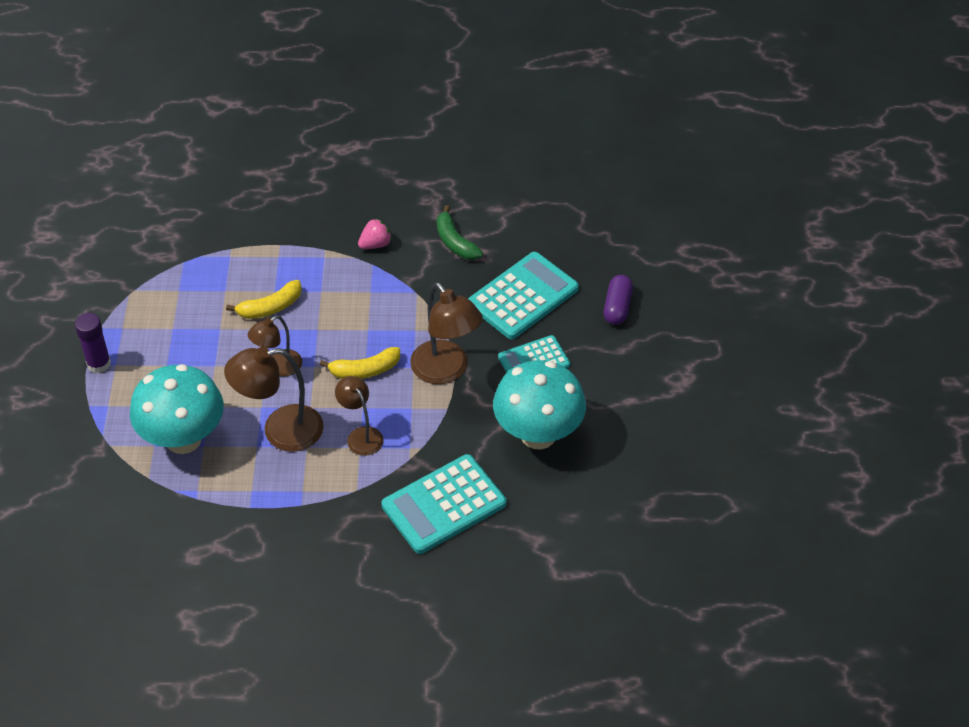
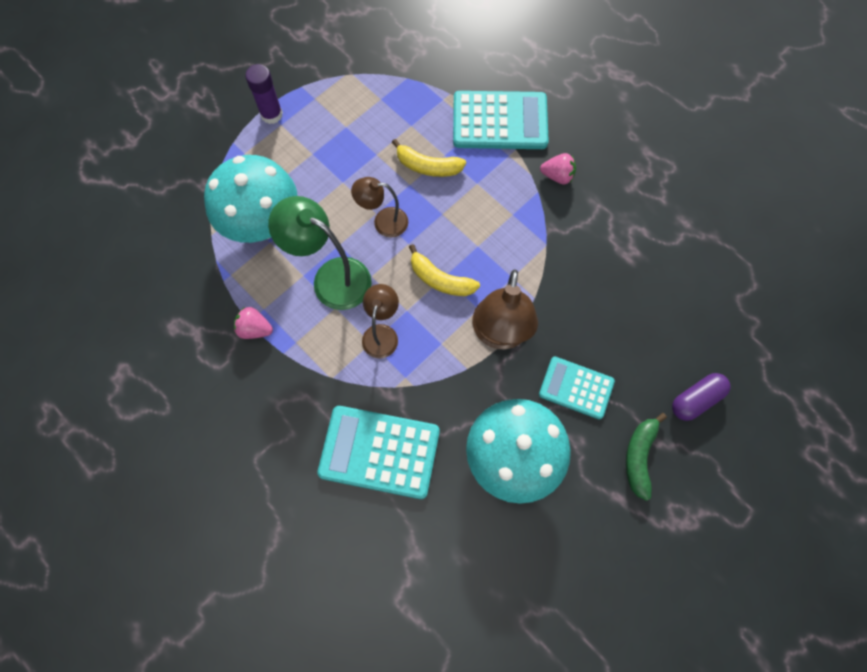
camera: 45 degrees right, 20 degrees up
(260, 508) = (255, 329): none -> pink strawberry
(280, 431) = (331, 277): brown lamp -> green lamp
(455, 242) = (621, 225): green banana -> green banana (639, 457)
(523, 296) = (626, 321): turquoise calculator -> turquoise calculator (500, 121)

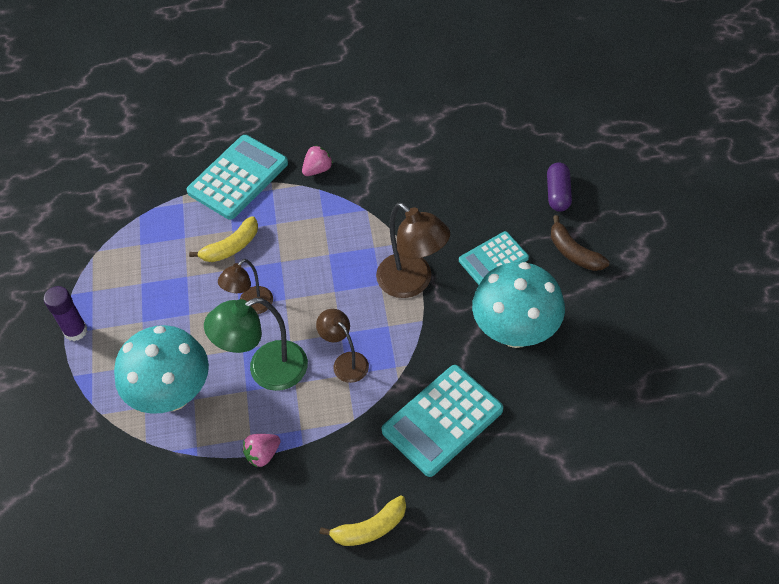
camera: 50 degrees left, 15 degrees down
(440, 279) = (335, 295): yellow banana -> yellow banana (370, 528)
(639, 457) = (574, 252): green banana -> brown banana

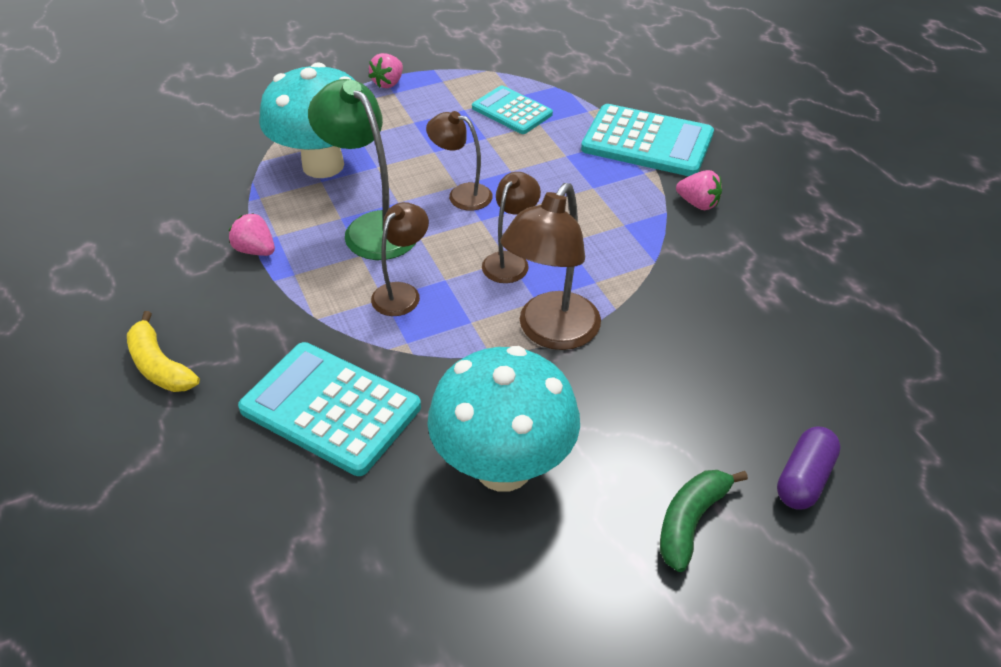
camera: 70 degrees right, 10 degrees down
(75, 331) = (388, 83): purple glue stick -> pink strawberry
(231, 247) = (540, 160): yellow banana -> none
(336, 290) = (510, 261): none -> brown lamp
(493, 259) = (630, 416): turquoise calculator -> turquoise calculator (512, 111)
(558, 194) = (804, 479): purple capsule -> purple capsule turned 45 degrees counterclockwise
(574, 252) = (691, 521): brown banana -> green banana

